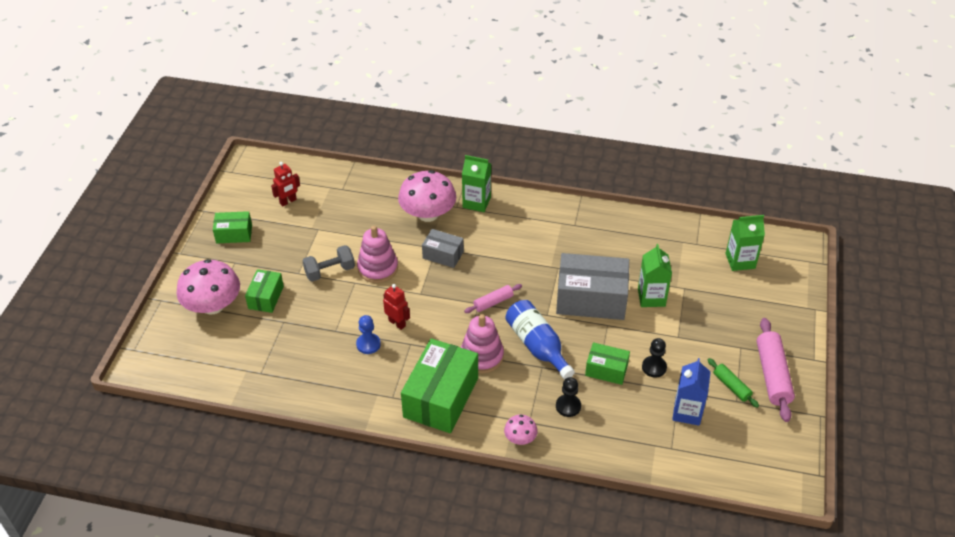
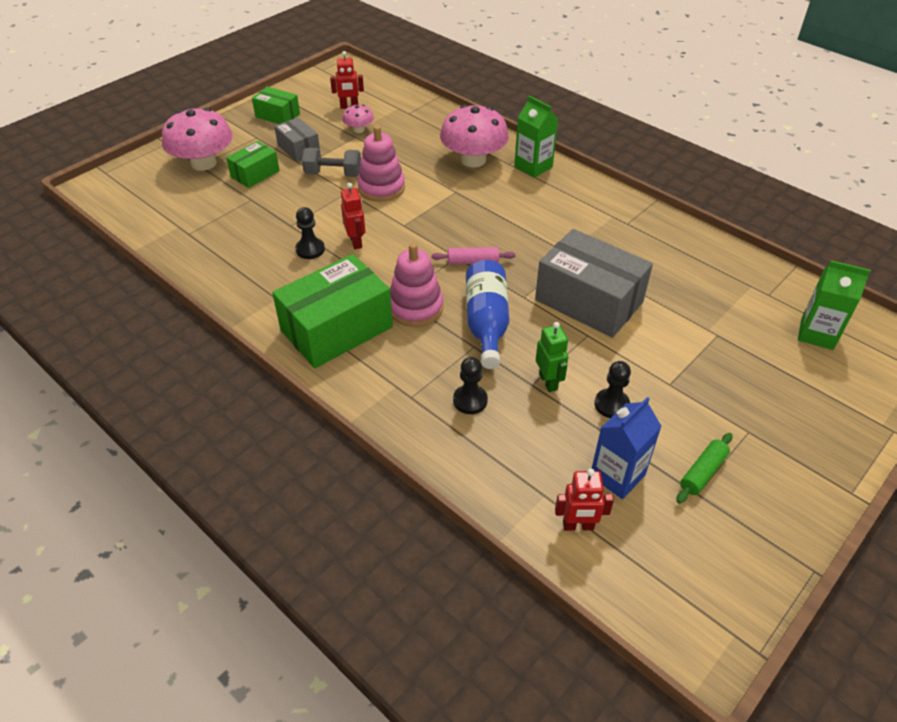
camera: 30 degrees right, 0 degrees up
(368, 344) = (310, 249): blue pawn -> black pawn
(443, 255) = (457, 200): grey box -> grey box (299, 149)
(520, 438) = (386, 409): pink mushroom -> pink mushroom (359, 130)
(606, 370) = (548, 382): green box -> green robot
(651, 297) = (666, 328): green carton -> none
(686, 454) = (578, 526): none -> red robot
(731, 386) = (702, 472): green rolling pin -> green rolling pin turned 45 degrees clockwise
(773, 375) = (774, 485): pink rolling pin -> none

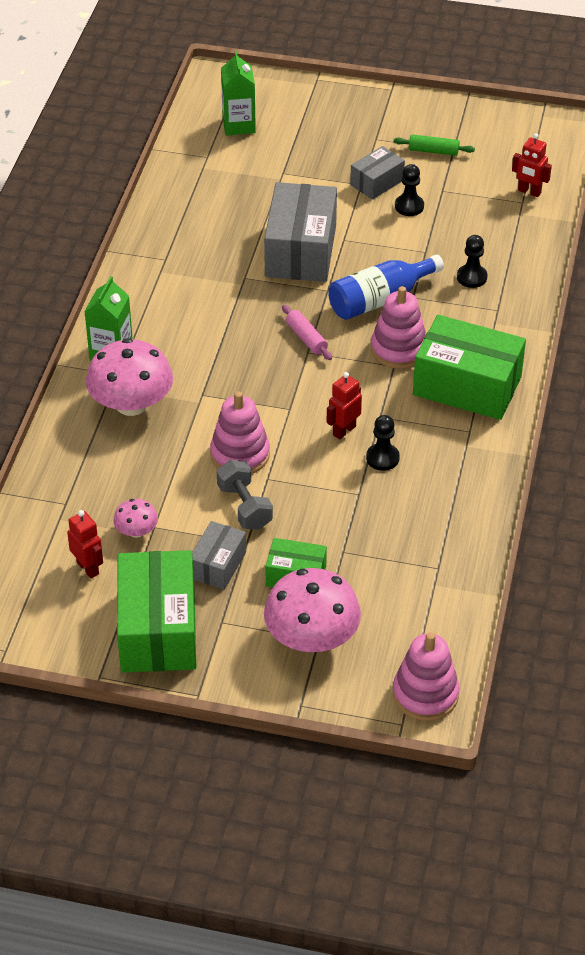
camera: 120 degrees left, 0 degrees up
(110, 188) = (425, 694): none -> pink stacking toy
(277, 115) = (158, 629): green box -> green box, size x1.88
(548, 382) = (415, 244): green robot -> none
(578, 526) = (529, 192): red robot -> red robot turned 150 degrees clockwise
(617, 475) = (472, 186): blue carton -> none
(666, 397) = (377, 182): none -> grey box

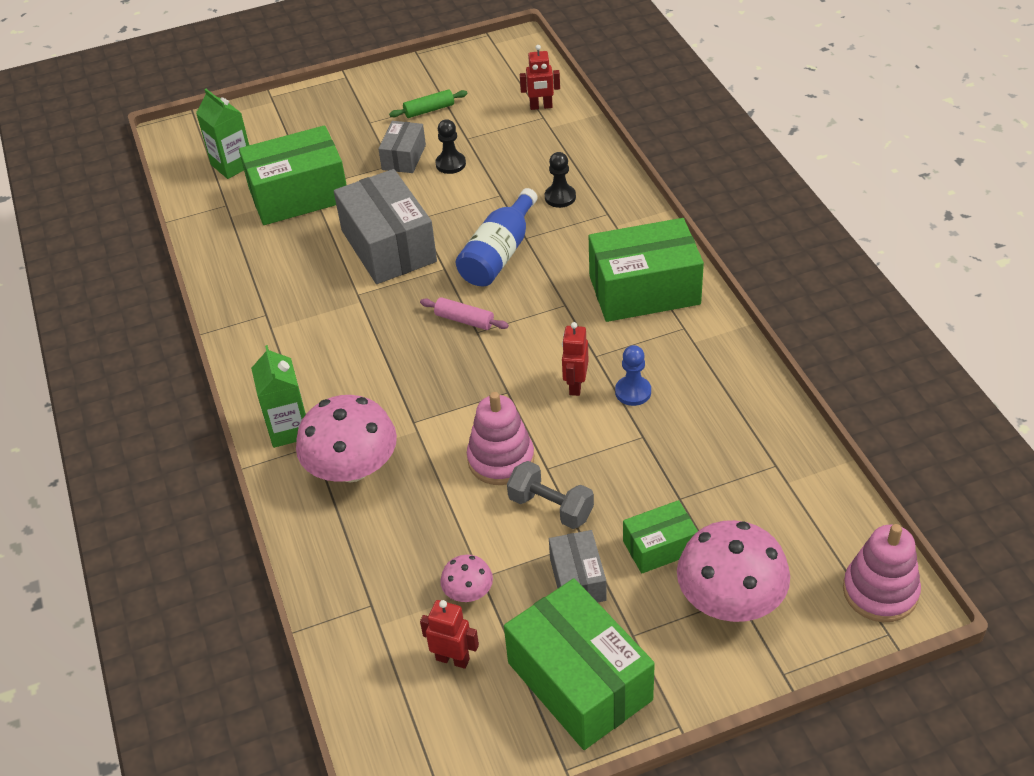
camera: 30 degrees left, 0 degrees up
(268, 175) = (299, 195): none -> green box
(382, 458) = (633, 392): black pawn -> blue pawn
(398, 349) = (556, 288): pink stacking toy -> none

